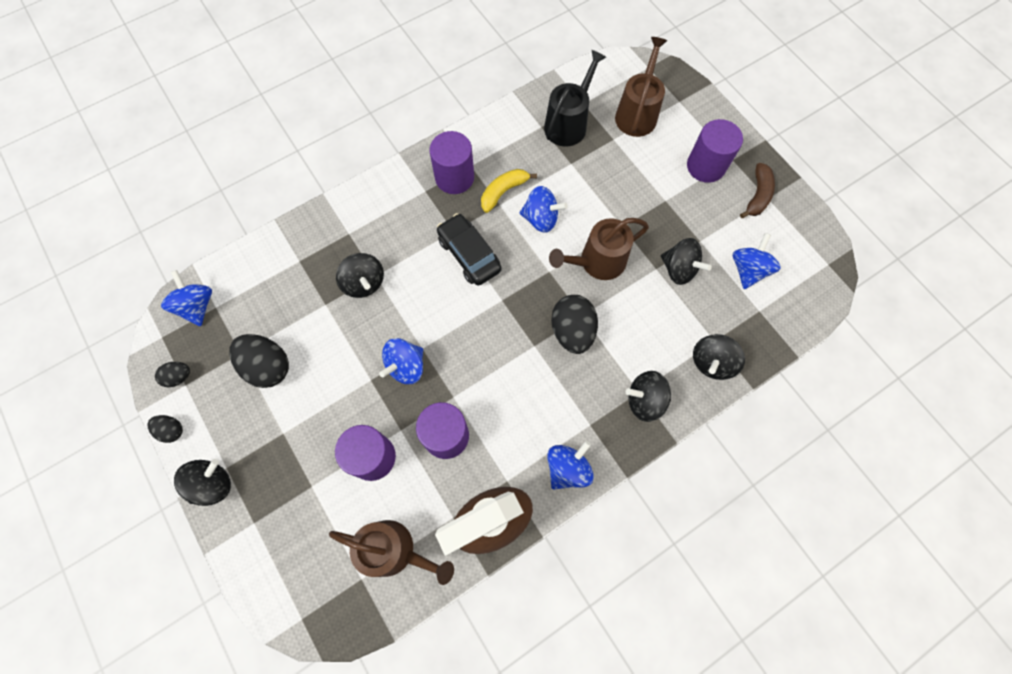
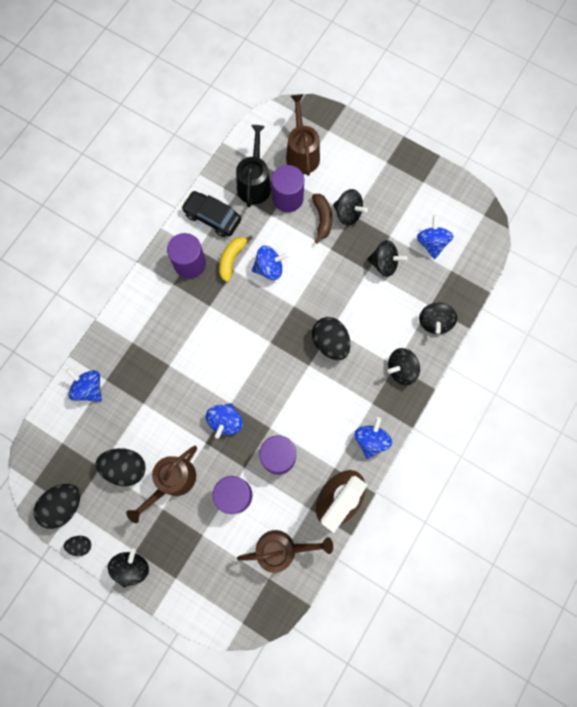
camera: 25 degrees left, 5 degrees up
(179, 377) = (64, 505): black egg -> black egg, size x1.88
(197, 306) = (47, 448): blue spinning top -> blue spinning top (89, 388)
(364, 283) = (164, 374): black spinning top -> black spinning top (348, 213)
(469, 254) = (230, 319): black car -> black car (212, 217)
(597, 262) = (325, 283): brown watering can -> brown watering can (172, 481)
(706, 166) = (369, 175): purple cylinder -> purple cylinder (287, 198)
(757, 195) = (415, 183): brown banana -> brown banana (322, 219)

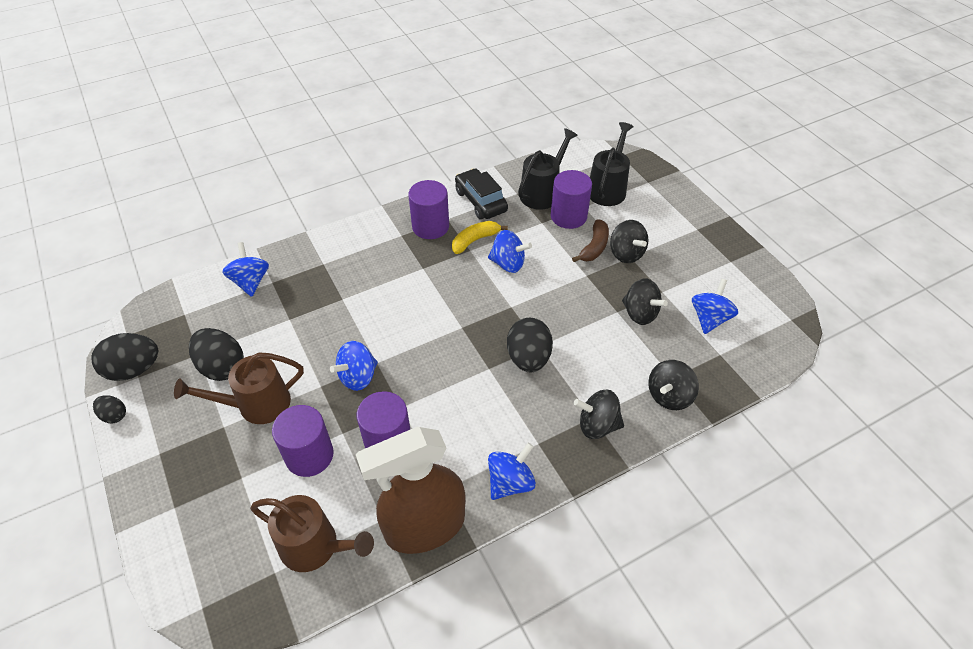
camera: 30 degrees right, 25 degrees down
(132, 567) = (142, 467): black spinning top -> none
(302, 154) = (608, 189): brown watering can -> black watering can

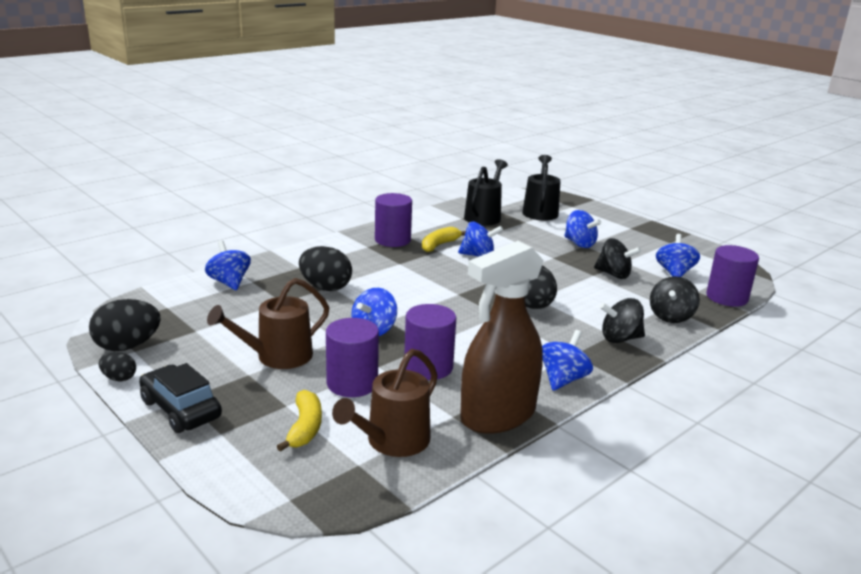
camera: 15 degrees left, 25 degrees down
(222, 367) = (227, 336): black egg -> black egg (325, 287)
(246, 513) = (305, 428): none -> yellow banana
(315, 546) = (392, 441): brown watering can -> brown watering can turned 120 degrees clockwise
(480, 201) = (431, 224): black car -> black car (180, 409)
(568, 216) = (516, 227): purple cylinder -> purple cylinder (727, 297)
(594, 247) = (549, 242): brown banana -> none
(626, 254) = (579, 244): black spinning top -> blue spinning top

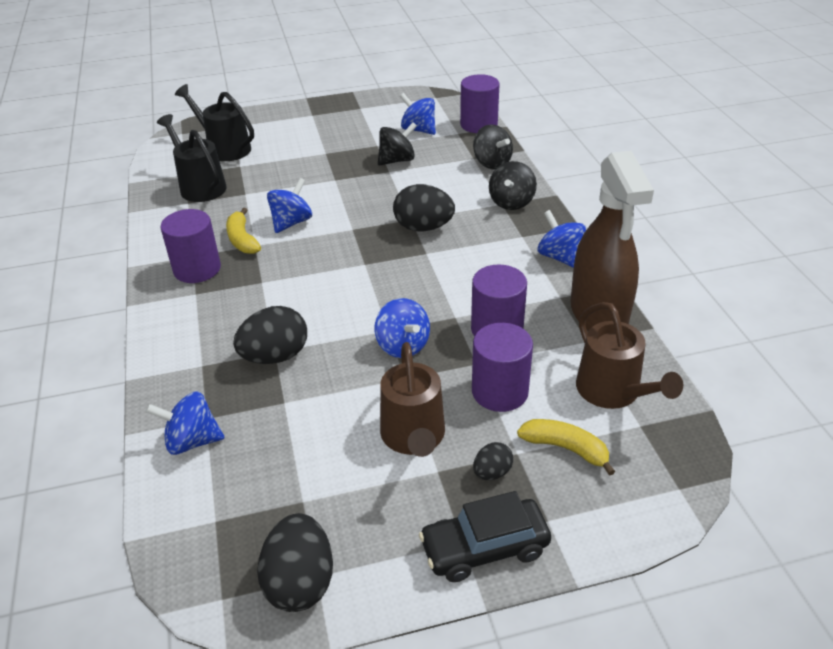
camera: 60 degrees left, 15 degrees up
(119, 378) = (380, 602): black egg -> black egg (492, 472)
(579, 244) = (320, 154): blue spinning top -> none

